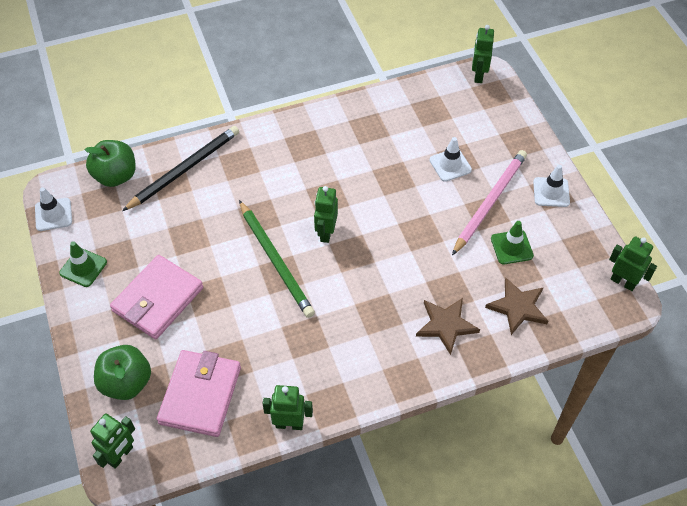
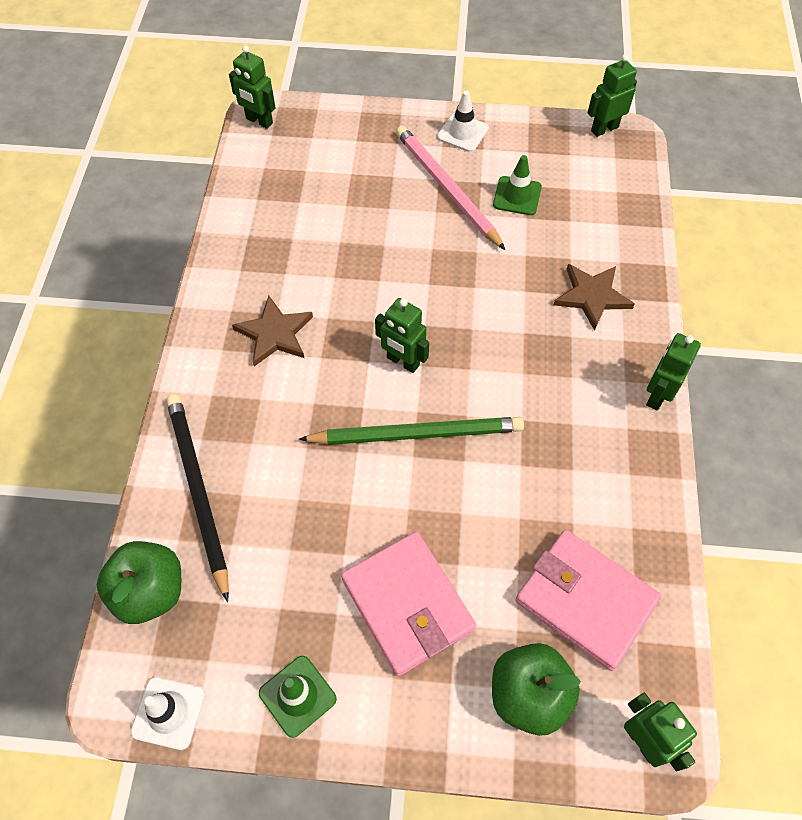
camera: 65 degrees left, 5 degrees up
(289, 424) = (665, 508): green robot -> green robot (657, 395)
(450, 165) = (373, 200): white traffic cone -> none
(518, 307) = (597, 224): brown star -> brown star (275, 334)

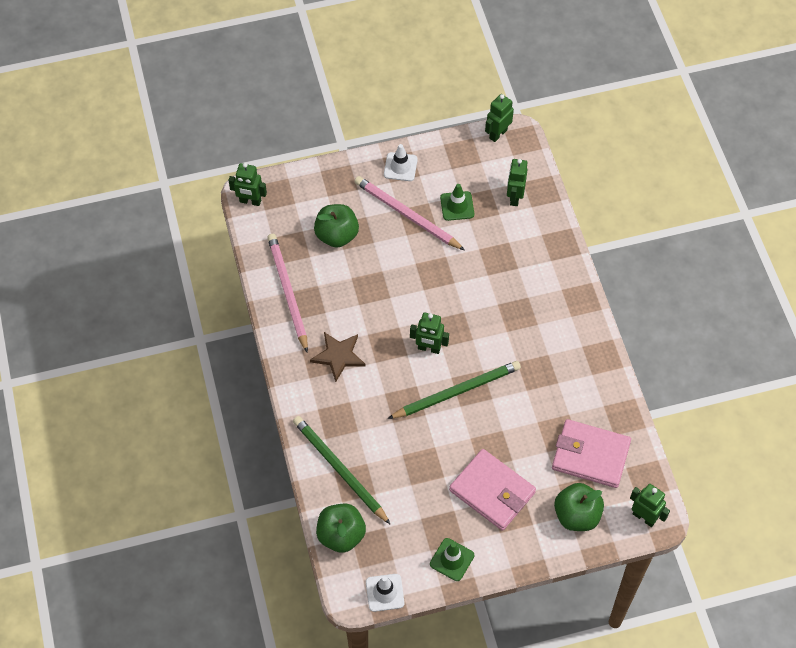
camera: 20 degrees left, 0 degrees up
(198, 491) = (340, 470): black pencil -> green pencil
(249, 235) = (288, 292): none -> pink pencil
(345, 187) = (337, 235): none -> green apple
(592, 296) = (532, 265): brown star -> none
(657, 395) = (593, 319): green robot -> green robot (514, 197)

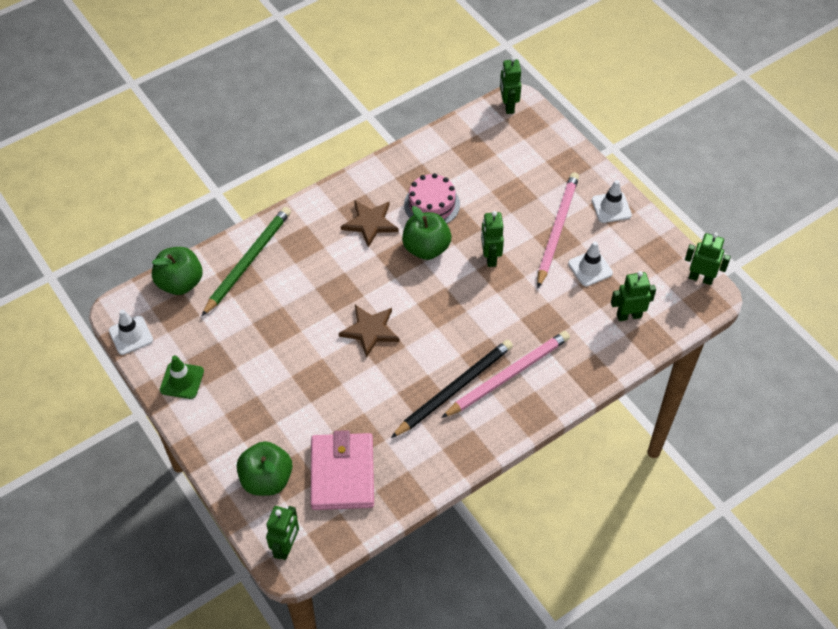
camera: 70 degrees right, 5 degrees down
(288, 292) = (422, 164): pink pencil -> pink pencil (507, 375)
(337, 235) = (504, 181): green apple -> green apple (426, 248)
(338, 300) = (432, 204): none -> pink cake
(429, 348) = (410, 293): green robot -> green robot (490, 257)
(456, 392) = (370, 330): green pencil -> brown star
(457, 206) = (590, 268): green traffic cone -> white traffic cone
(492, 491) = (268, 394): pink wallet -> none
(539, 347) = (454, 389): none -> black pencil

